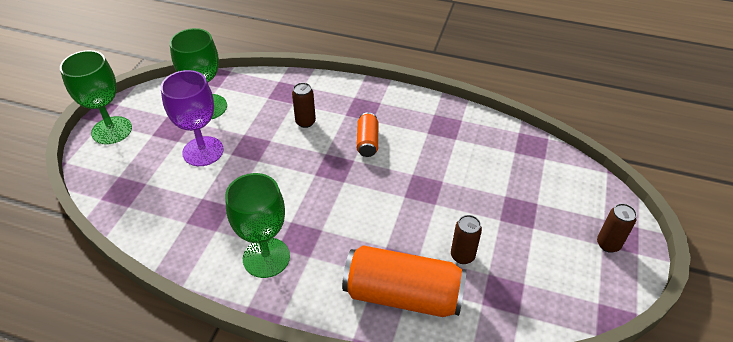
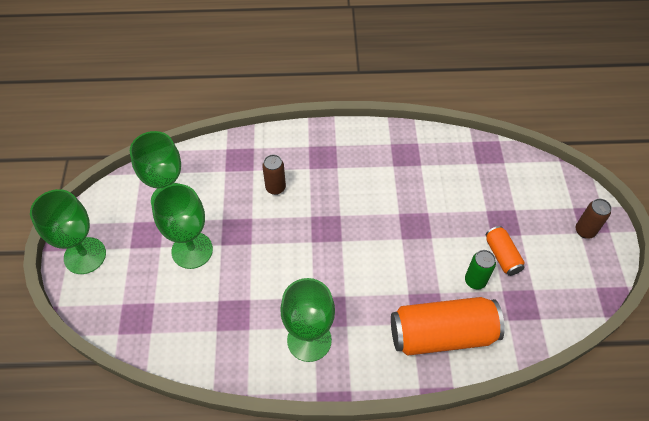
camera: 20 degrees left, 10 degrees up
(203, 151) = (192, 250): purple goblet -> green goblet
(367, 142) = (343, 192): orange can -> orange can (502, 255)
(462, 256) = (475, 281): brown can -> green can

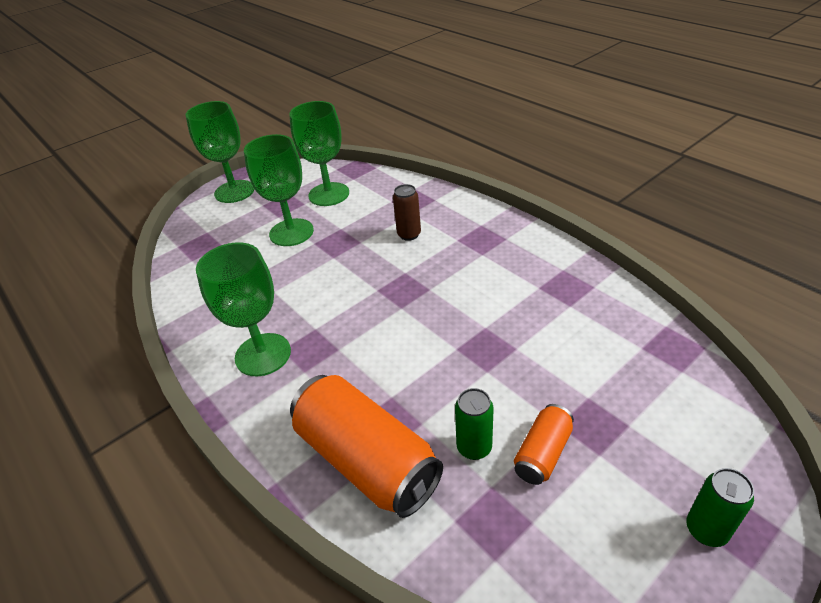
camera: 55 degrees right, 15 degrees down
(584, 231) = (706, 530): brown can -> green can

